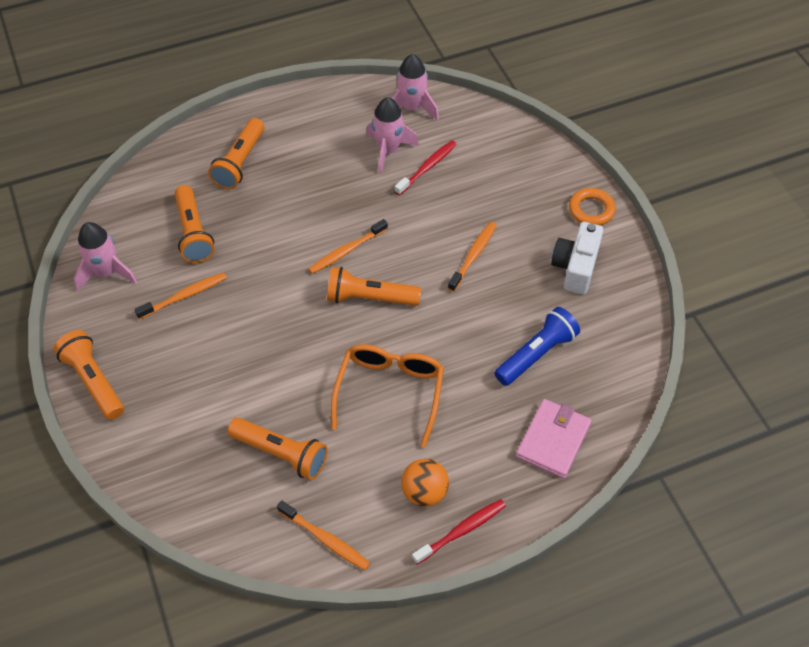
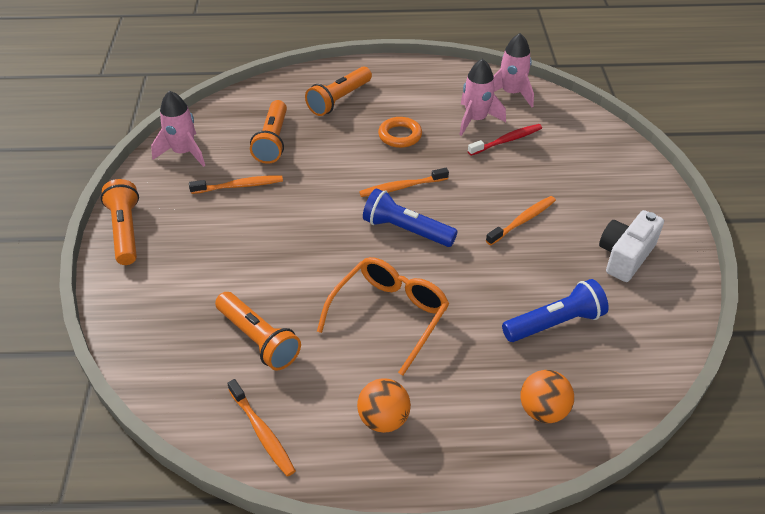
camera: 20 degrees right, 10 degrees down
(370, 298) = (406, 230): orange flashlight -> blue flashlight
(461, 531) = (406, 470): red toothbrush -> none
(553, 440) = (543, 410): pink wallet -> orange ball
(591, 210) = (659, 211): orange ring -> orange ring (400, 135)

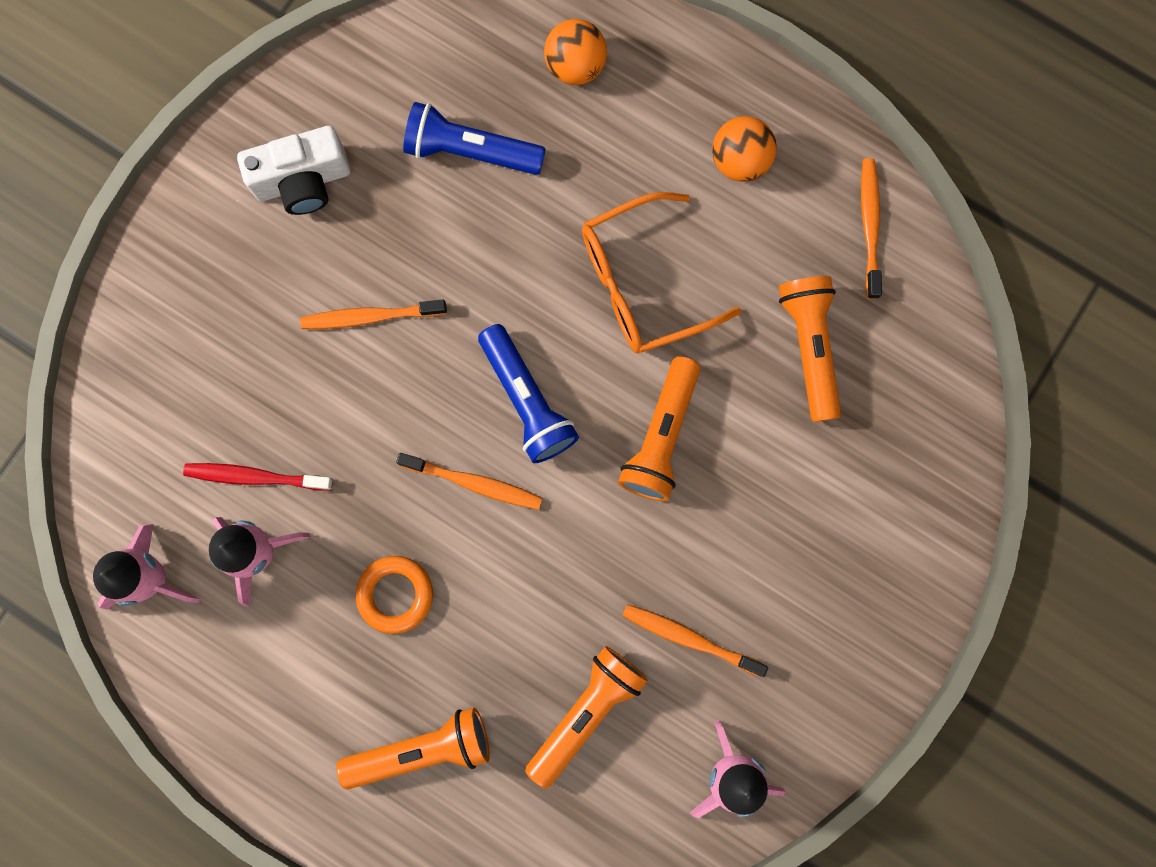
camera: 145 degrees left, 35 degrees up
(125, 231) = (885, 646): orange flashlight -> orange flashlight (661, 436)

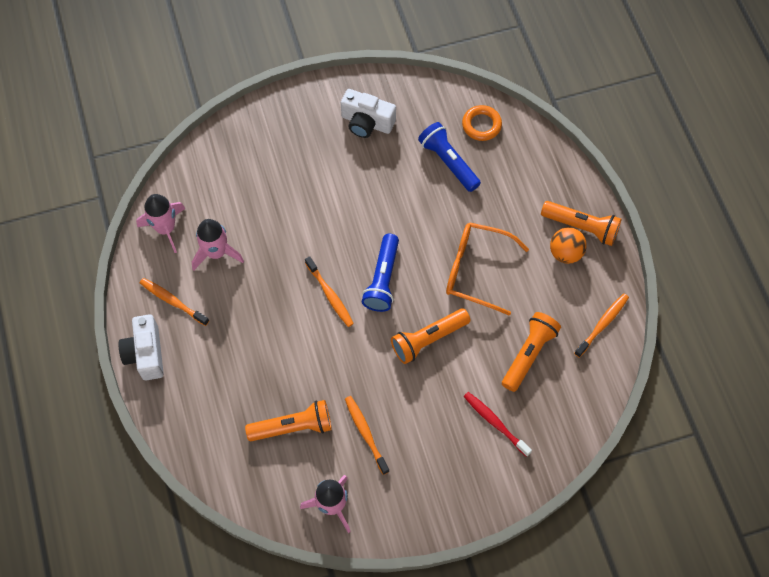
camera: 40 degrees right, 15 degrees down
(255, 477) = (242, 222): red toothbrush -> red toothbrush (495, 423)
(290, 783) = (145, 354): none -> white camera
(370, 317) = (346, 196): orange toothbrush -> orange toothbrush (173, 301)
(395, 594) = (256, 313): orange ring -> orange ring (481, 125)
(422, 749) = (211, 385): orange flashlight -> orange flashlight (581, 227)
(575, 66) = (525, 161): orange ball -> none

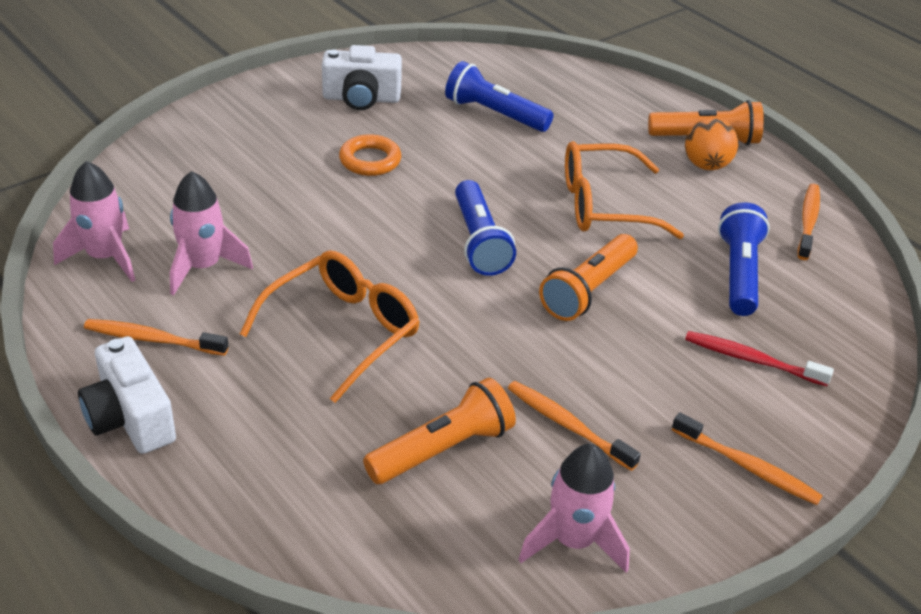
camera: 25 degrees left, 25 degrees down
(274, 327) = (342, 331): none -> orange glasses
(330, 295) = (410, 275): orange toothbrush -> orange toothbrush (747, 466)
(481, 125) = (514, 76): orange ring -> orange ring (370, 160)
(528, 354) = (738, 273): orange flashlight -> blue flashlight

